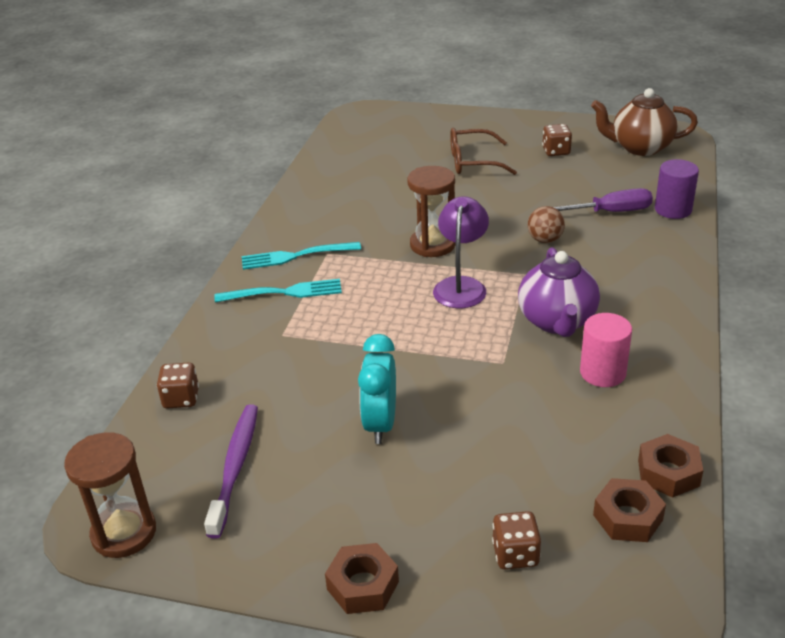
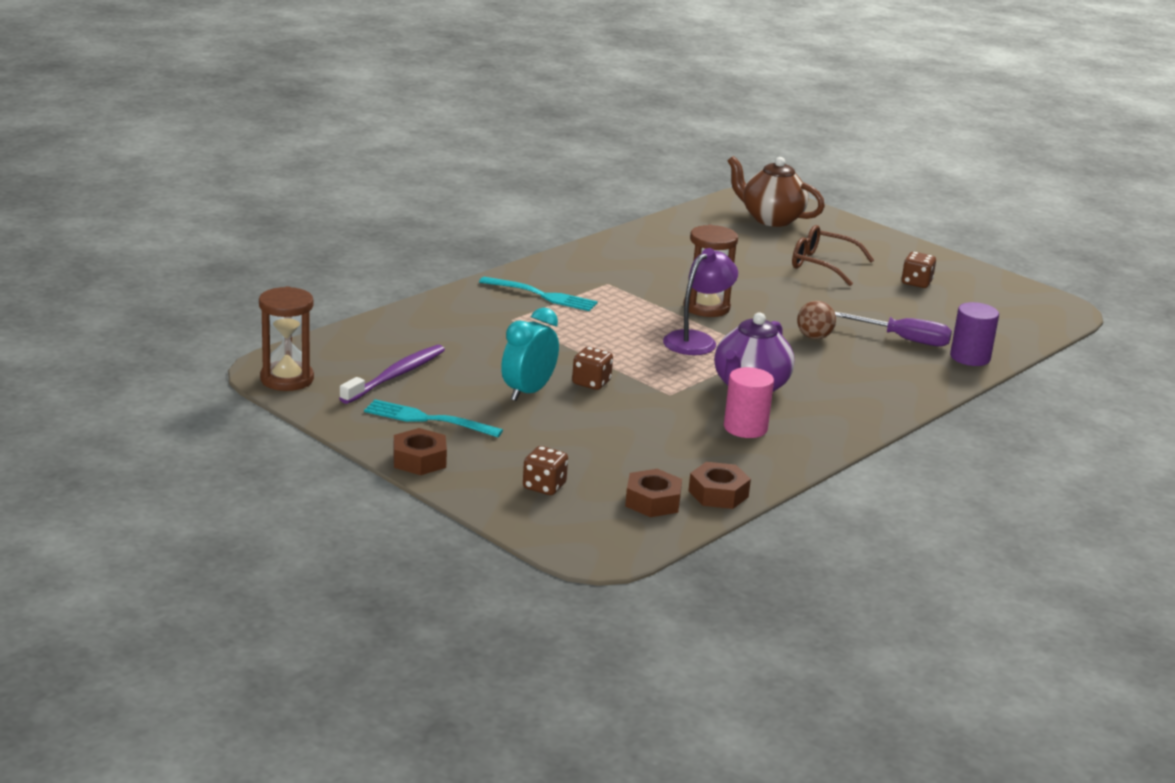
camera: 25 degrees right, 10 degrees down
(181, 398) = (395, 328): brown dice -> brown dice (591, 383)
(296, 256) = (578, 276): turquoise fork -> turquoise fork (427, 419)
(640, 148) = (1008, 306): brown teapot -> brown teapot (771, 219)

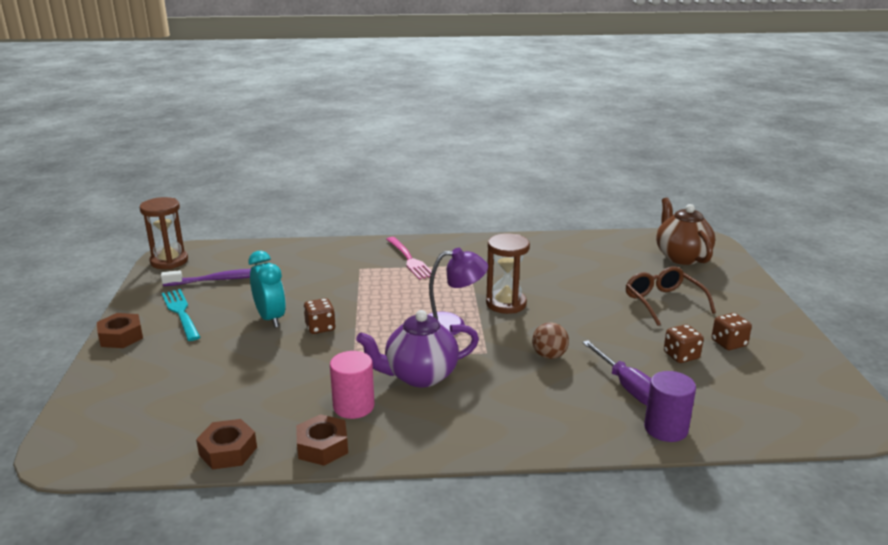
camera: 45 degrees right, 0 degrees up
(528, 392) = (270, 318): turquoise clock -> turquoise clock turned 75 degrees clockwise
(542, 295) = (409, 259): turquoise fork -> pink fork
(544, 486) = (142, 387): brown dice -> brown dice (681, 356)
(652, 501) = (176, 433): brown nut -> brown nut (322, 447)

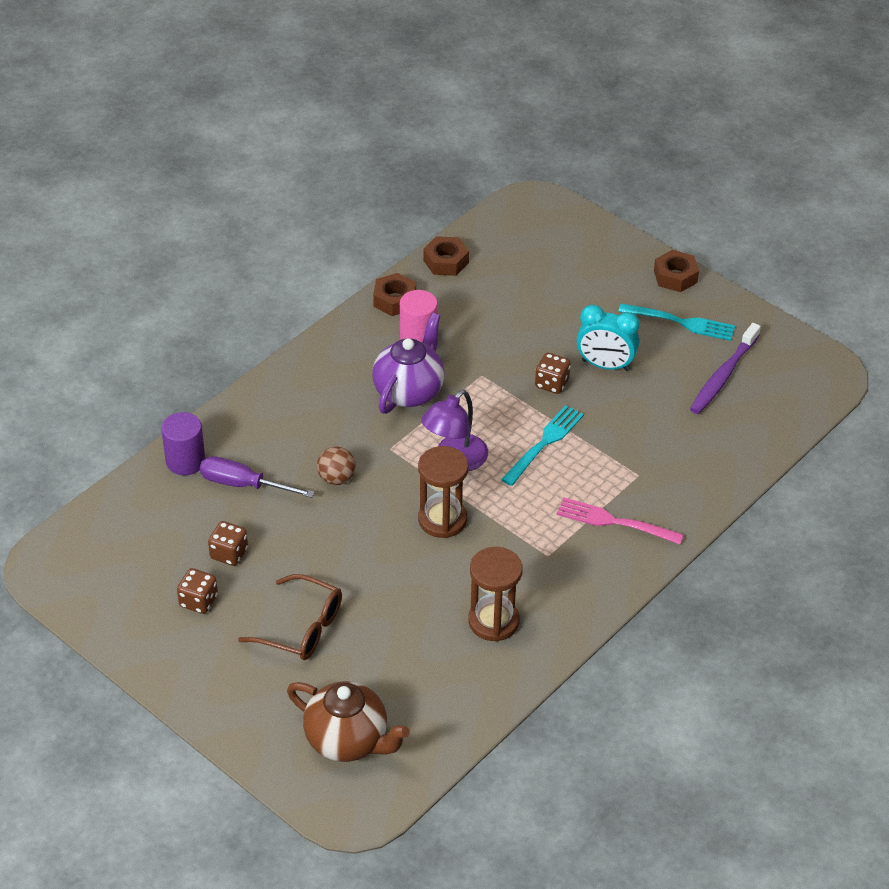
camera: 135 degrees right, 20 degrees up
(169, 261) = (812, 361): brown hourglass -> brown hourglass (493, 621)
(383, 304) = (544, 443): none -> turquoise fork

